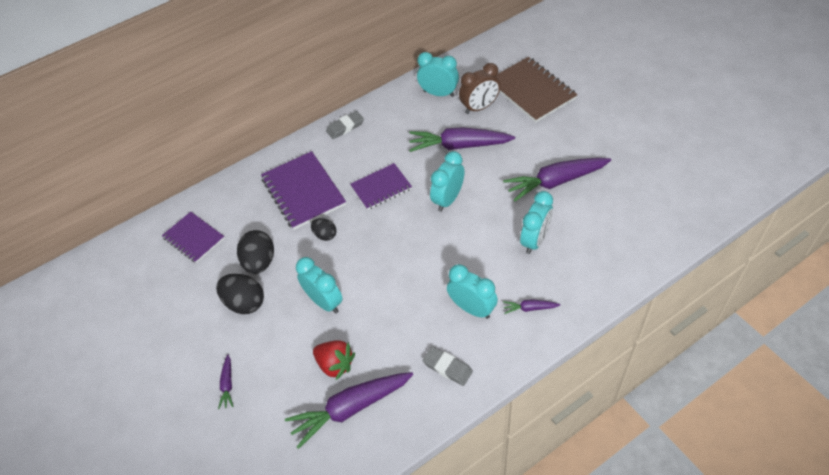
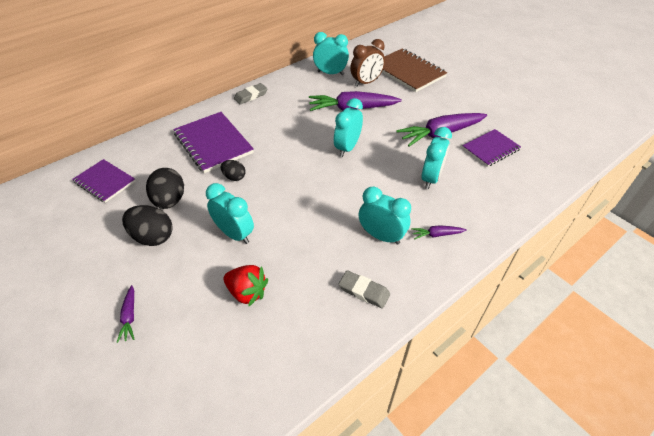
camera: 10 degrees left, 5 degrees down
(350, 408) = (265, 336): purple carrot -> none
(381, 188) = (285, 139): purple notebook -> purple notebook (490, 149)

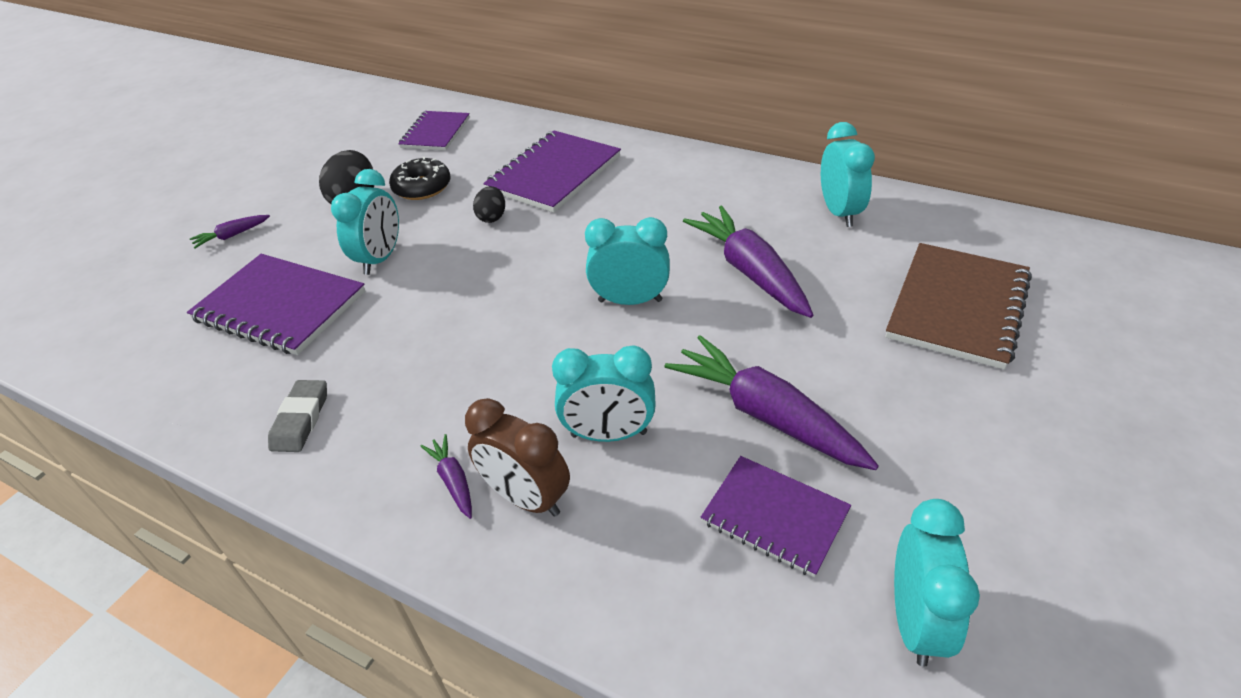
camera: 70 degrees right, 5 degrees down
(170, 201) = (422, 187): black egg -> black donut
(247, 292) = (280, 306): red strawberry -> purple notebook
(251, 96) = (692, 161): grey eraser -> none
(366, 82) = (853, 262): brown clock -> brown clock (526, 498)
(381, 236) = (424, 406): turquoise clock -> turquoise clock (915, 621)

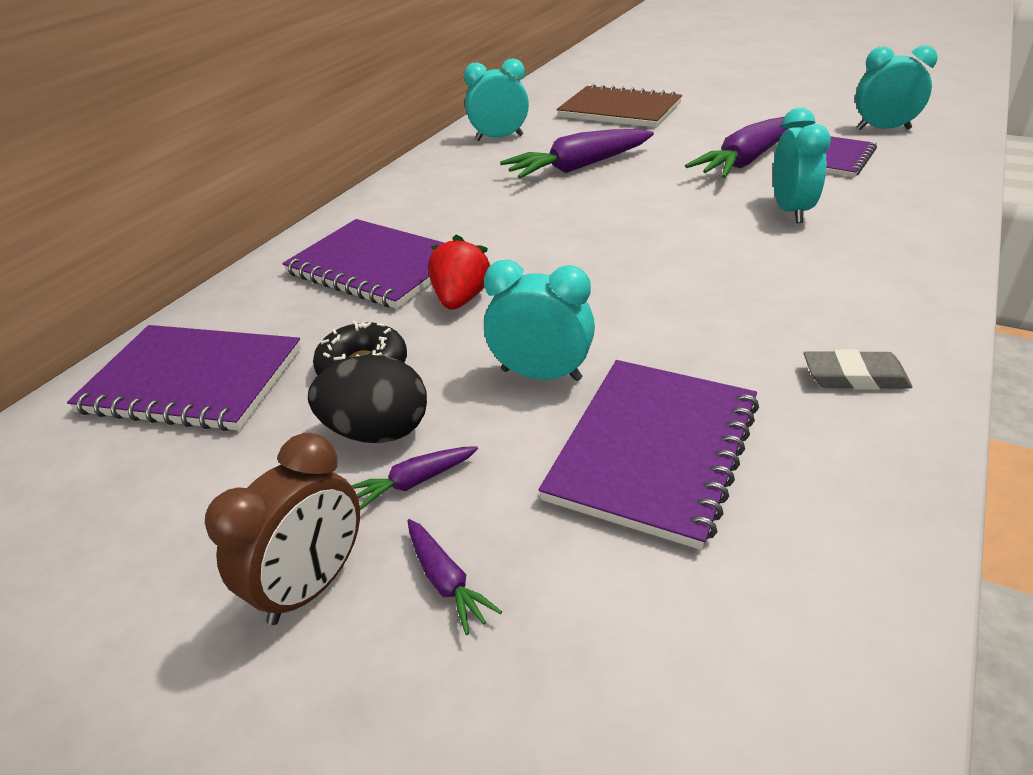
camera: 90 degrees left, 5 degrees down
(435, 133) = (193, 380): purple notebook -> purple notebook, size x1.57
(453, 480) = (879, 270): purple carrot -> purple carrot (414, 482)
(492, 217) = (461, 299): black egg -> red strawberry
(526, 498) = (875, 237): brown clock -> brown clock (312, 585)
(630, 301) = (621, 211): turquoise clock -> none

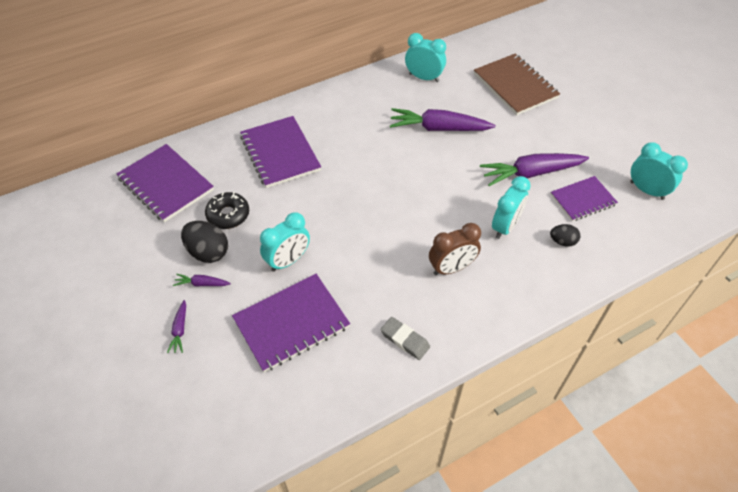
camera: 30 degrees right, 15 degrees up
(312, 585) = (142, 305): brown clock -> brown clock (451, 268)
(461, 299) = (296, 197): red strawberry -> none
(541, 375) = (288, 261): turquoise clock -> turquoise clock turned 90 degrees clockwise
(874, 196) = (562, 241): none -> black egg

